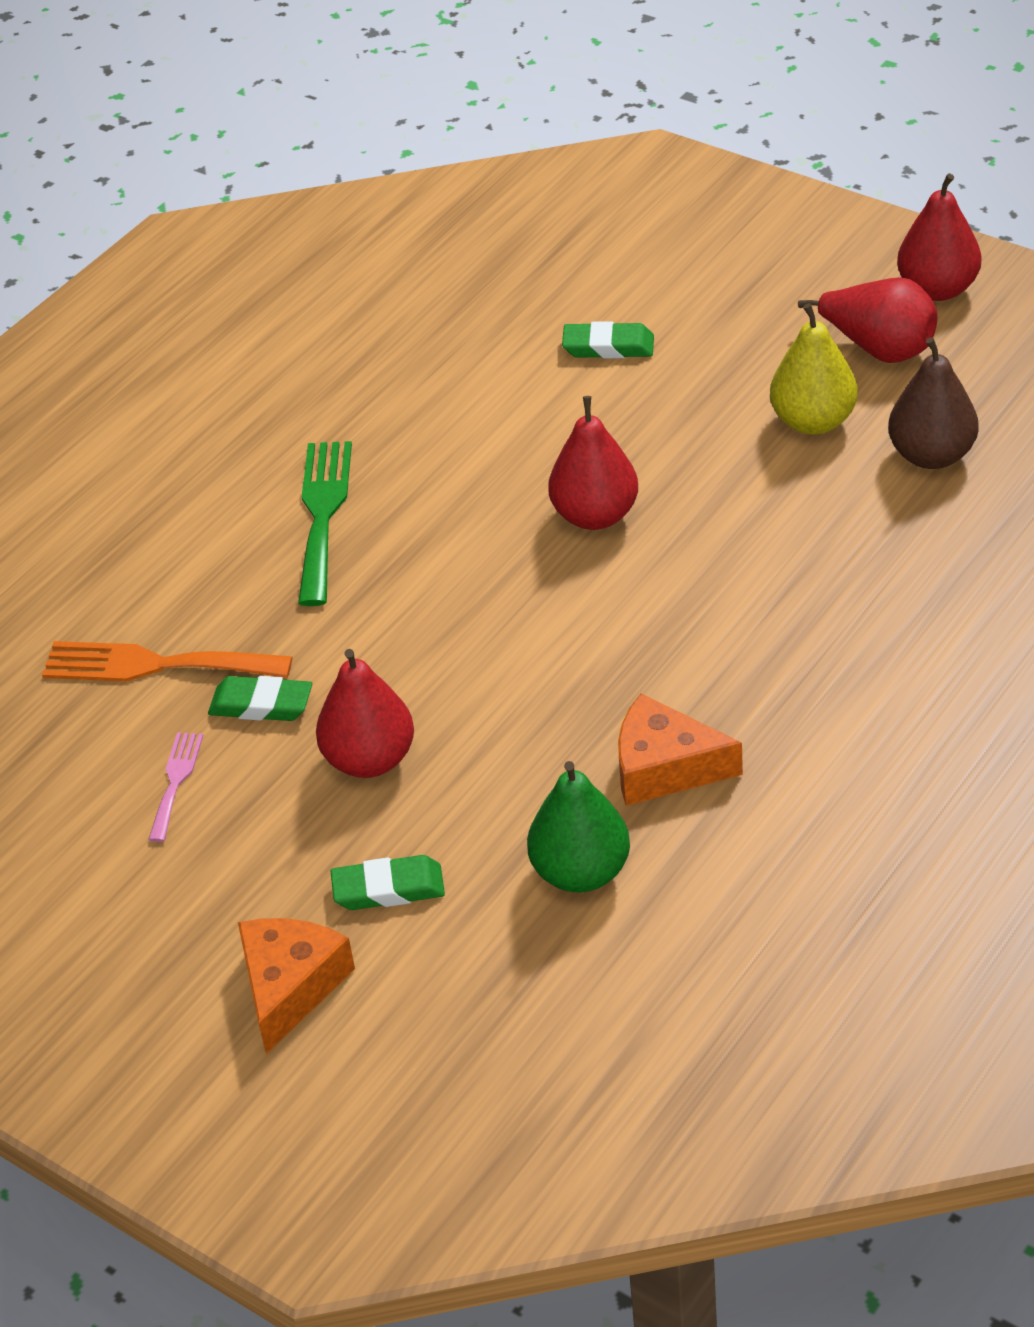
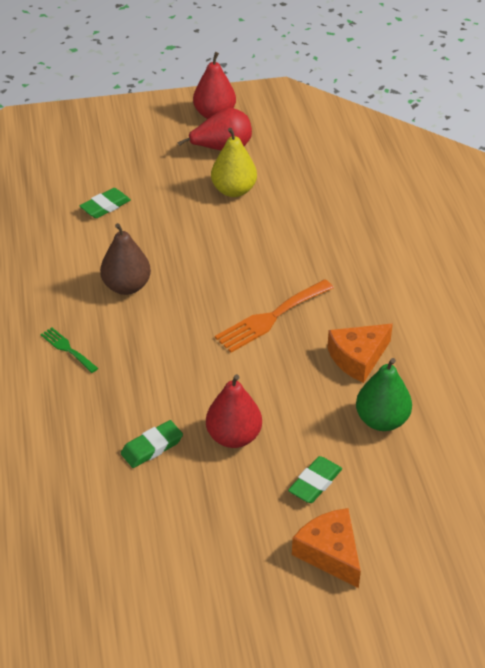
camera: 50 degrees left, 0 degrees up
(155, 665) = (75, 464): orange fork -> orange fork (271, 318)
(176, 781) = (157, 507): pink fork -> none
(322, 514) = (67, 349): green fork -> green fork, size x0.55
(595, 515) = (194, 277): red pear -> none
(931, 455) = (297, 178): brown pear -> brown pear (126, 286)

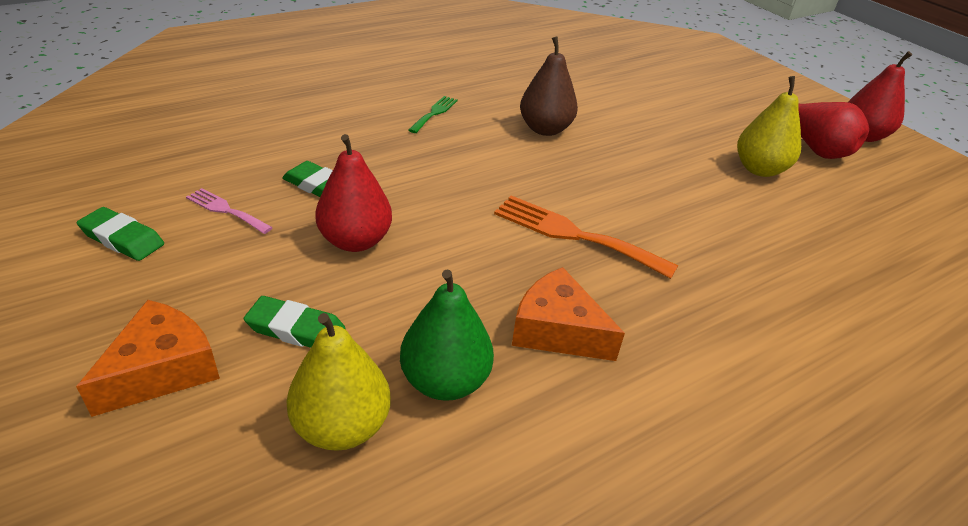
camera: 65 degrees right, 5 degrees down
(105, 206) = (646, 98): green eraser -> green eraser (122, 238)
(164, 508) = (226, 210): none -> pink fork
(401, 473) = (342, 426): none -> yellow pear

